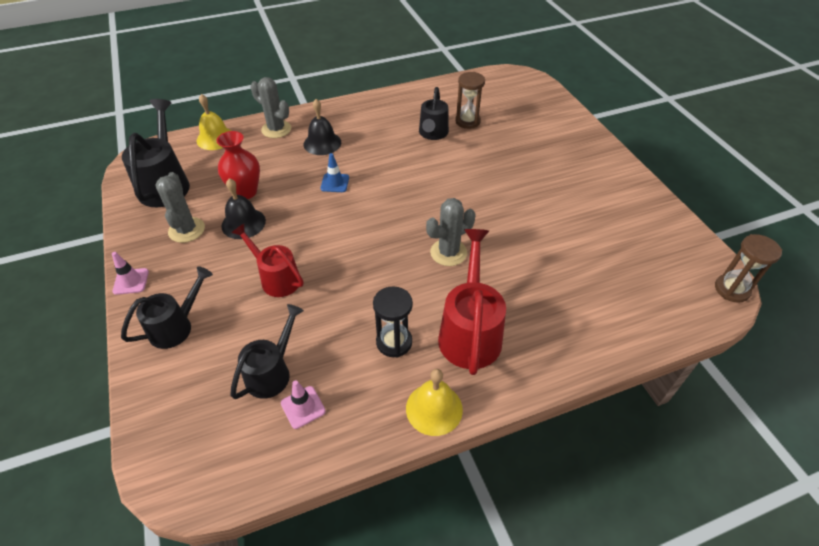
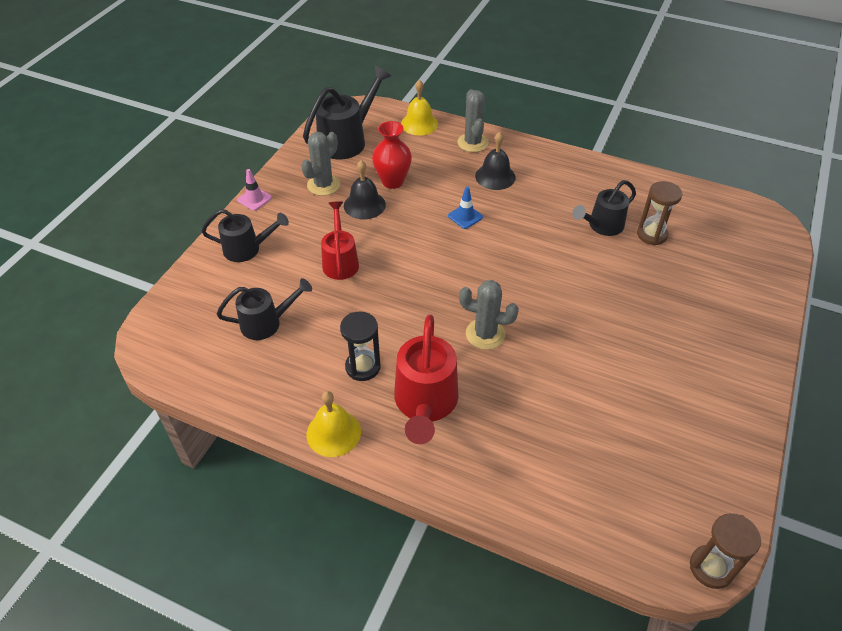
camera: 45 degrees right, 0 degrees up
(303, 407) = (258, 360): pink traffic cone -> none
(470, 331) = (425, 404): red watering can -> red watering can turned 135 degrees clockwise

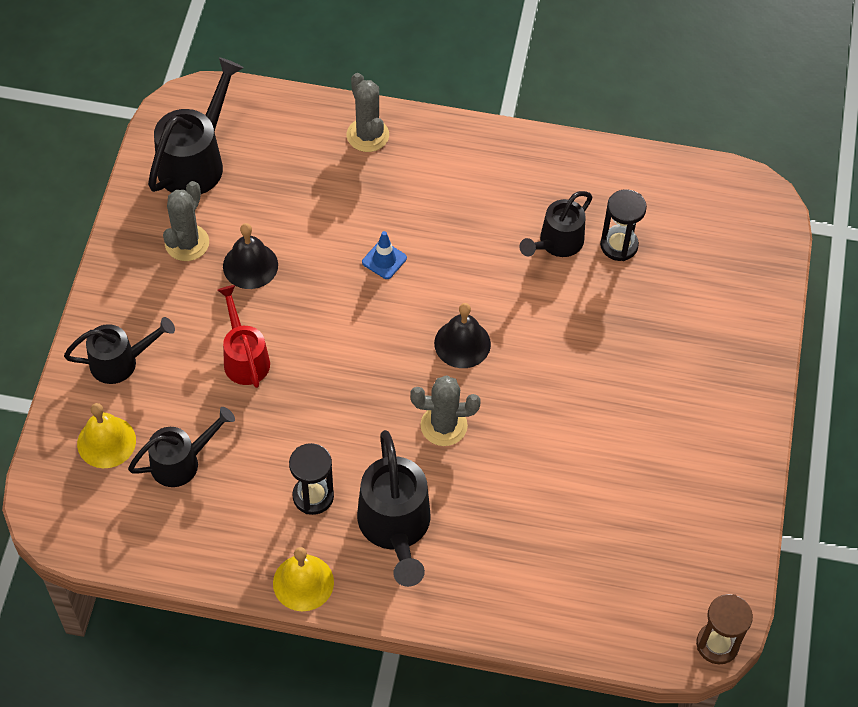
camera: 15 degrees left, 10 degrees up
(254, 199) = (102, 282): pink traffic cone -> none
(392, 181) = (277, 220): red vase -> none
(419, 124) = (287, 114): yellow bell -> yellow bell (106, 442)
(425, 404) = (395, 528): red watering can -> black watering can
(495, 176) = (409, 188): black bell -> black bell (462, 343)
(652, 235) = (619, 245): brown hourglass -> black hourglass

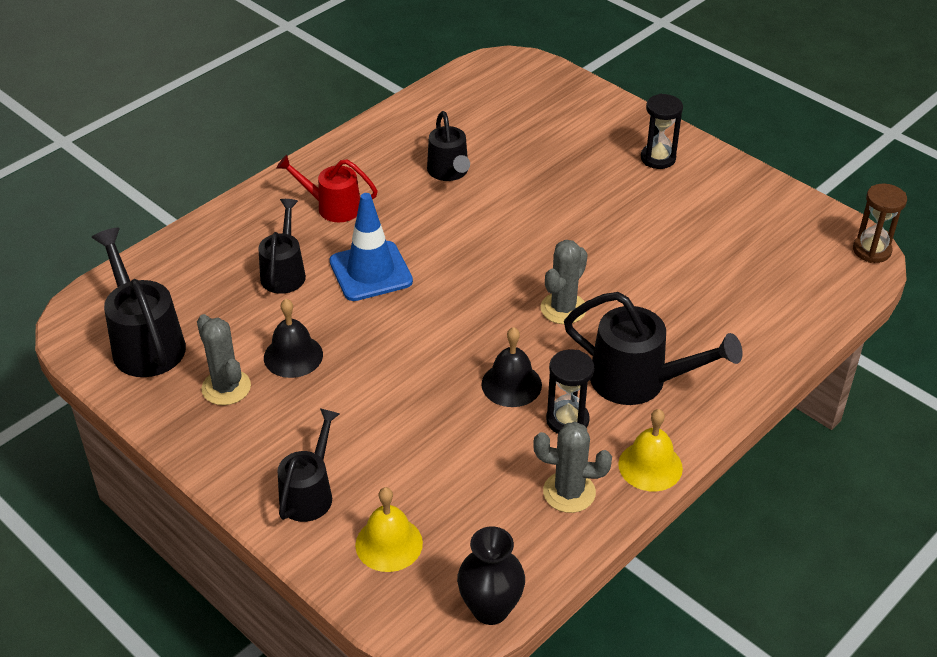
camera: 55 degrees left, 15 degrees down
(88, 542) = (490, 609): none -> black vase
(182, 462) = (458, 496): black watering can -> black watering can (284, 272)
(244, 357) = (385, 402): red watering can -> red watering can (332, 207)
(367, 135) = (237, 226): grey cactus -> grey cactus (569, 492)
(384, 260) = (371, 271): blue traffic cone -> blue traffic cone, size x1.99
(462, 343) = (494, 263): black bell -> black bell (511, 384)
(619, 245) = (482, 143): black hourglass -> black hourglass (658, 158)

